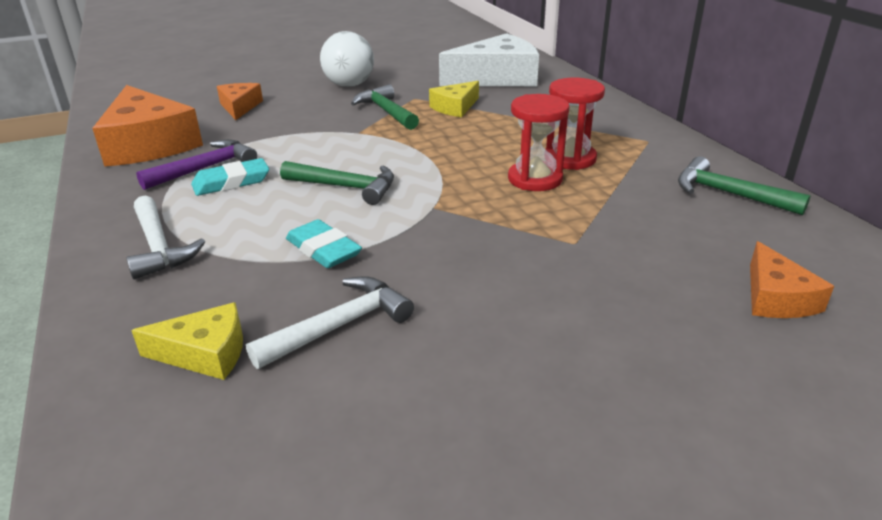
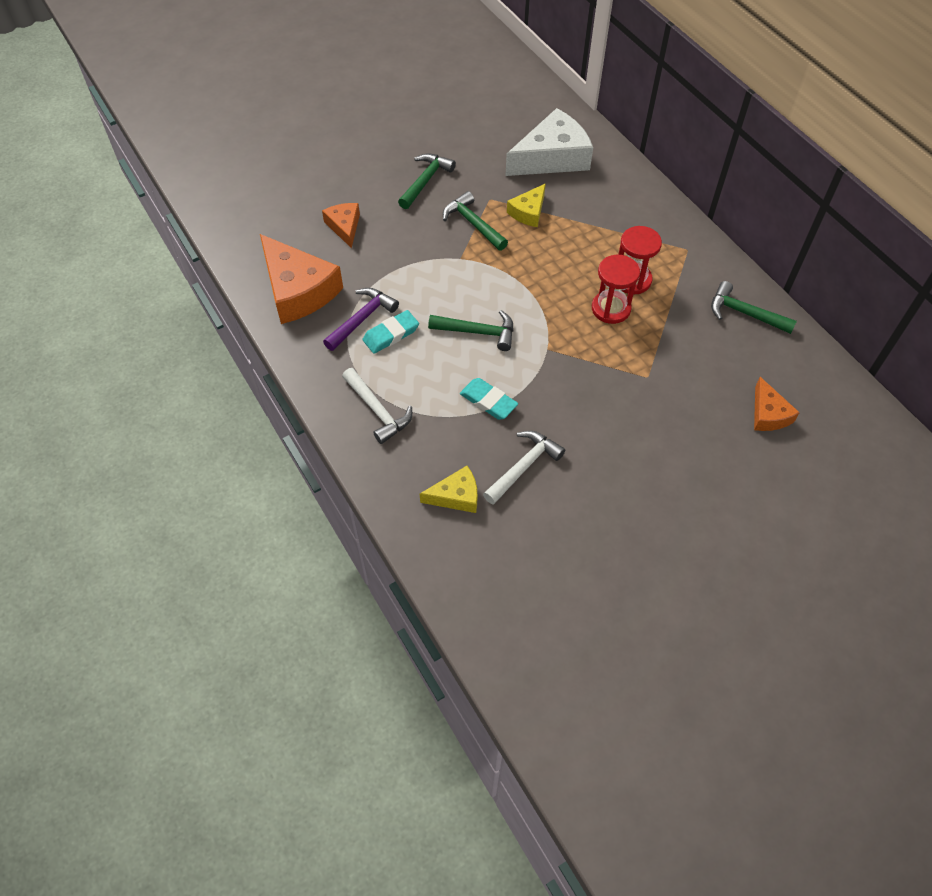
camera: 10 degrees left, 25 degrees up
(349, 85) = (425, 181): white ball -> green hammer

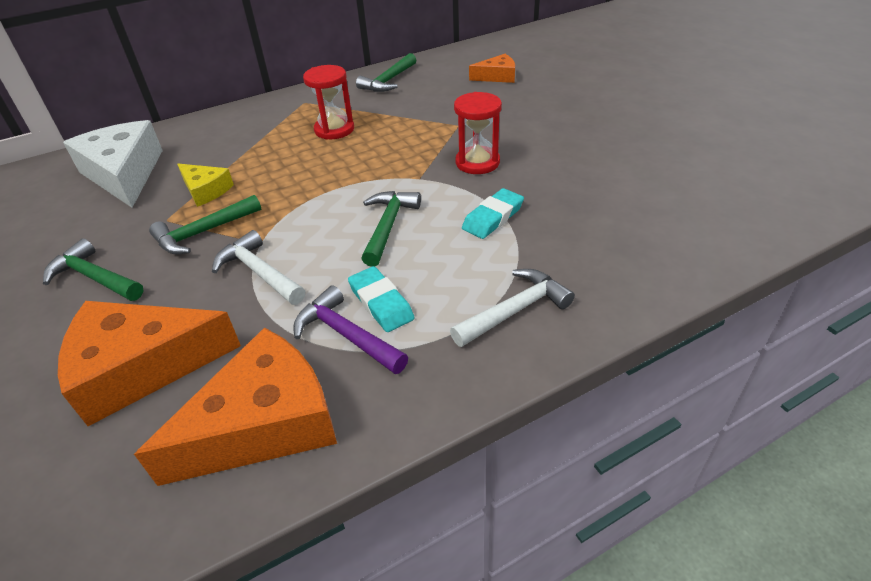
camera: 85 degrees left, 15 degrees down
(344, 227) = (141, 367): orange cheese -> orange cheese, size x1.91
(456, 496) = (630, 239): yellow cheese -> none
(523, 467) = (578, 193): white hammer -> white hammer (259, 272)
(611, 309) = (369, 141): red hourglass -> red hourglass (477, 162)

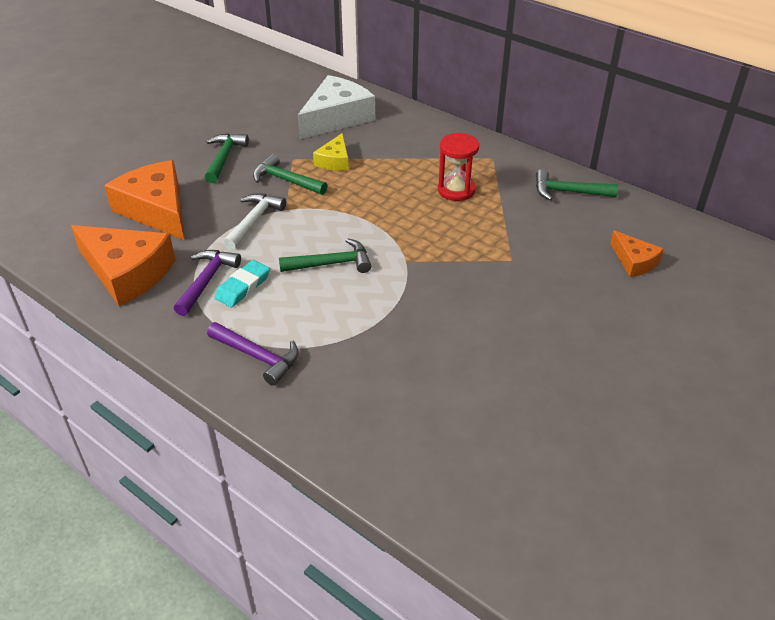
camera: 65 degrees right, 0 degrees up
(477, 162) = (450, 289): red hourglass -> none
(493, 217) = (369, 318): turquoise eraser -> none
(514, 311) = (257, 356): white hammer -> purple hammer

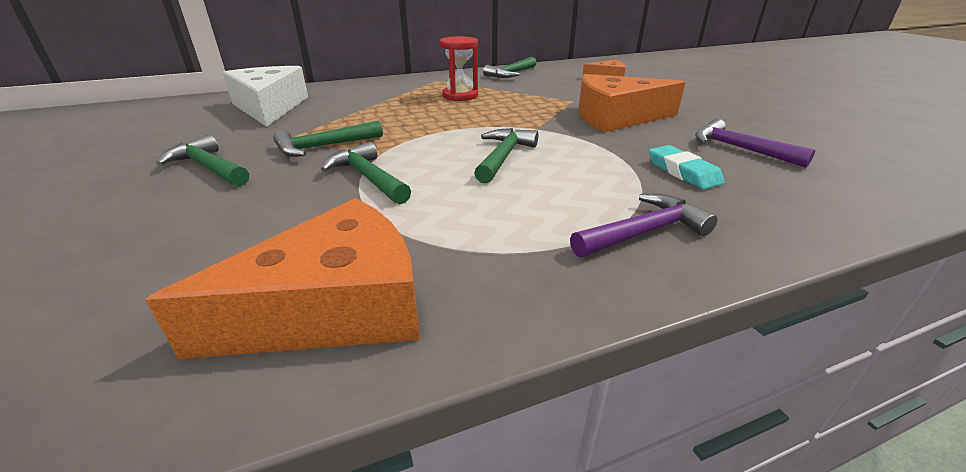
camera: 60 degrees left, 10 degrees down
(156, 210) = (218, 239): orange cheese -> orange cheese (616, 117)
(206, 281) = (449, 234): purple hammer -> purple hammer (739, 148)
(243, 287) = (490, 211): turquoise eraser -> turquoise eraser (683, 172)
(254, 221) = (368, 178): white hammer -> green hammer
(334, 161) = (336, 121): yellow cheese -> none

